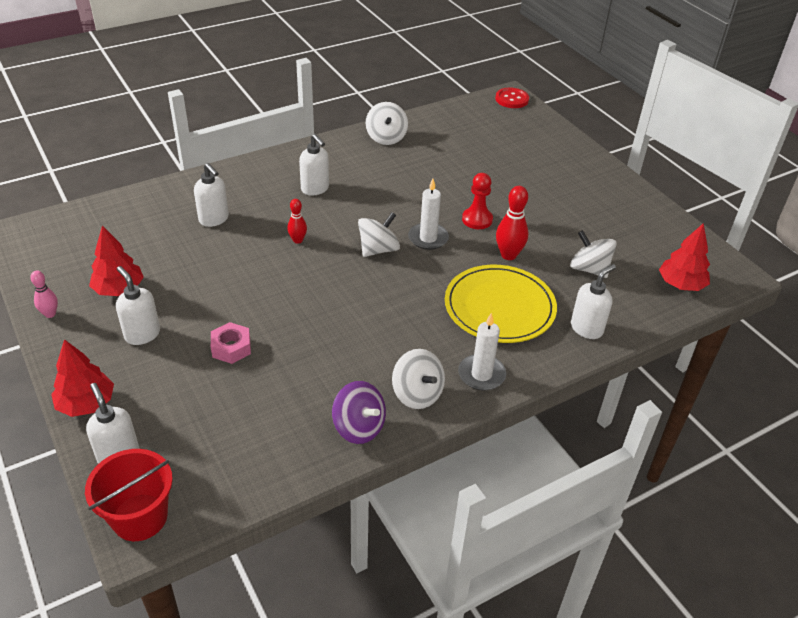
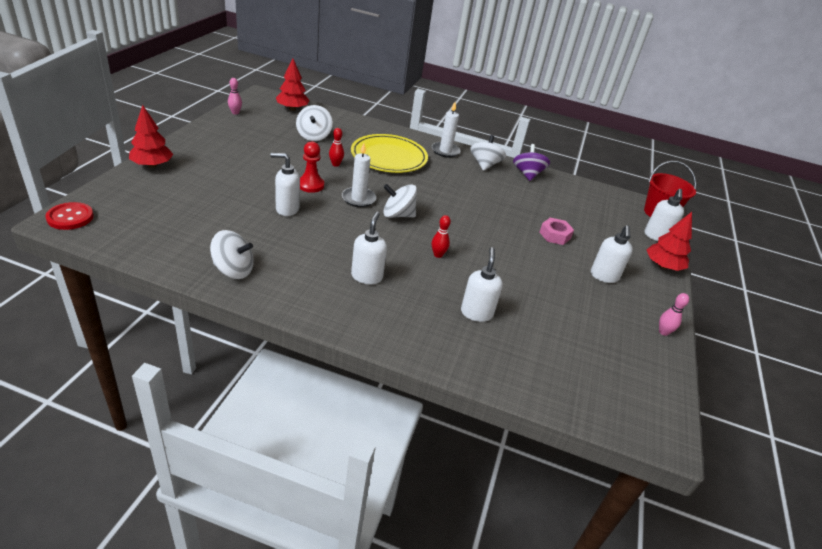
camera: 135 degrees left, 5 degrees down
(119, 289) = (600, 314): red tree -> red tree (152, 165)
(386, 137) = (233, 270): white spinning top -> white spinning top turned 60 degrees clockwise
(508, 255) = (335, 164): red bowling pin -> red bowling pin, size x0.61
(587, 328) = (368, 129): white soap dispenser -> white soap dispenser (287, 209)
(681, 233) = (235, 113): none -> pink bowling pin

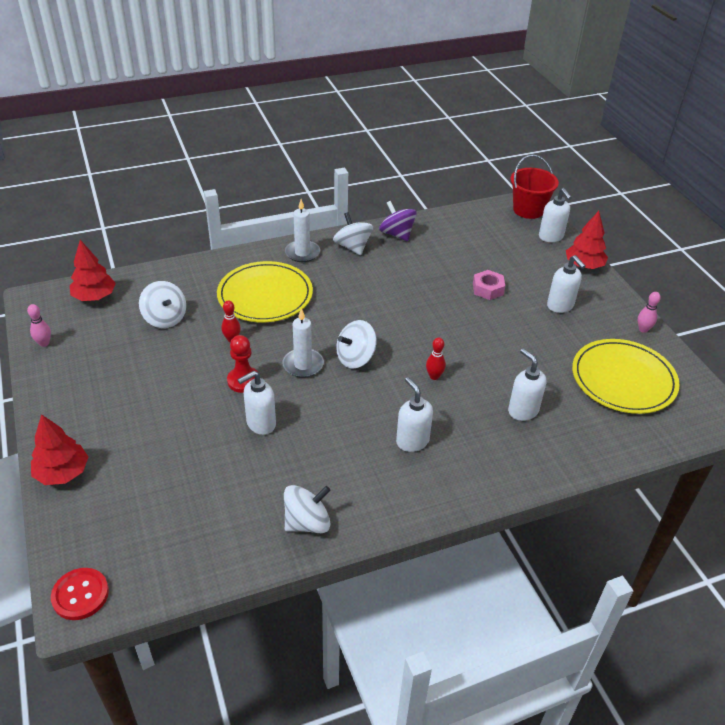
camera: 35 degrees left, 5 degrees up
(595, 349) = (623, 379): none -> yellow plate

